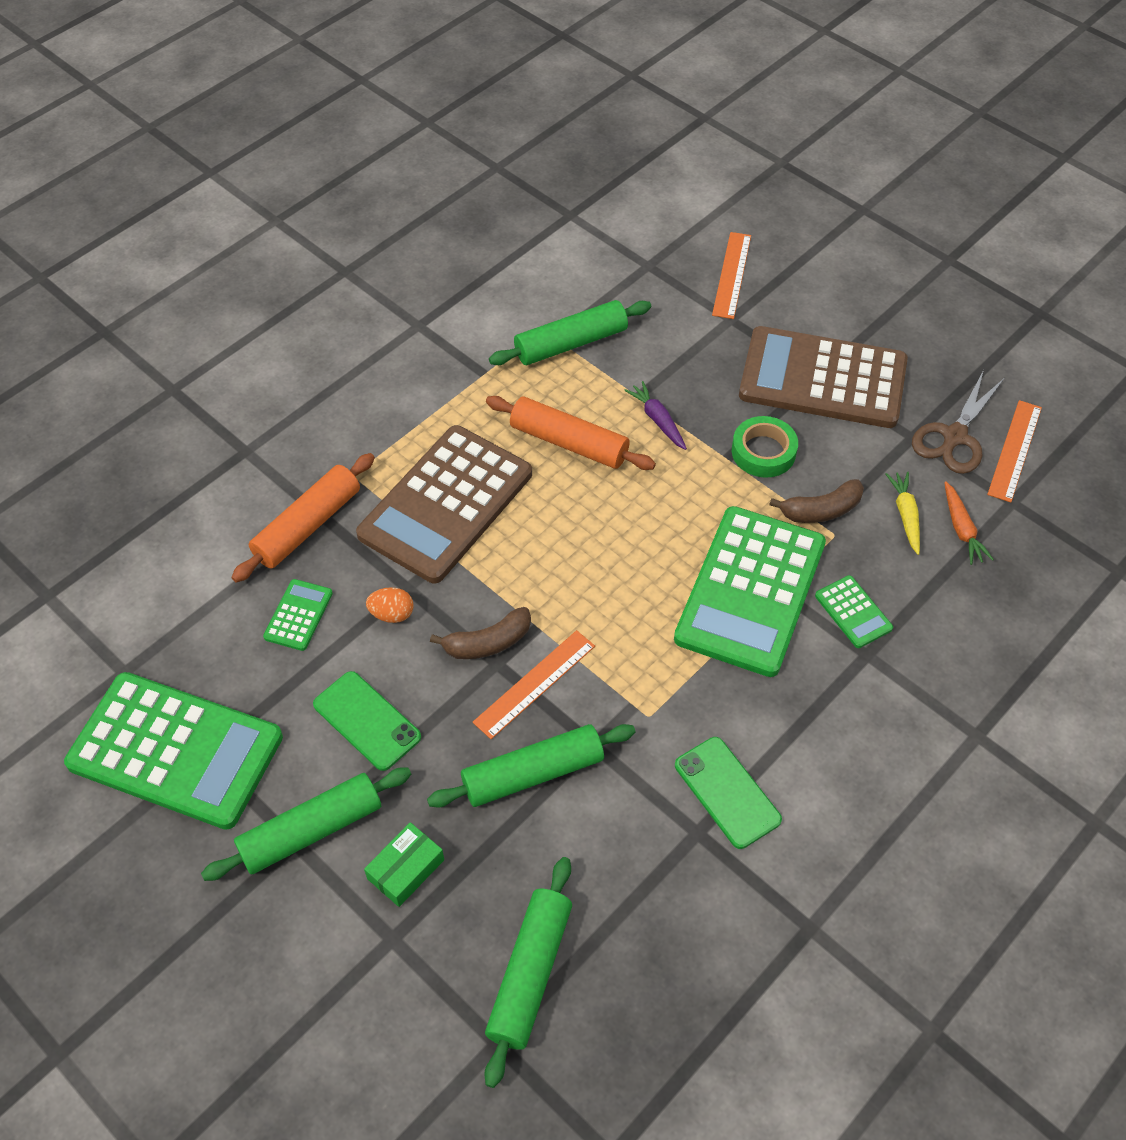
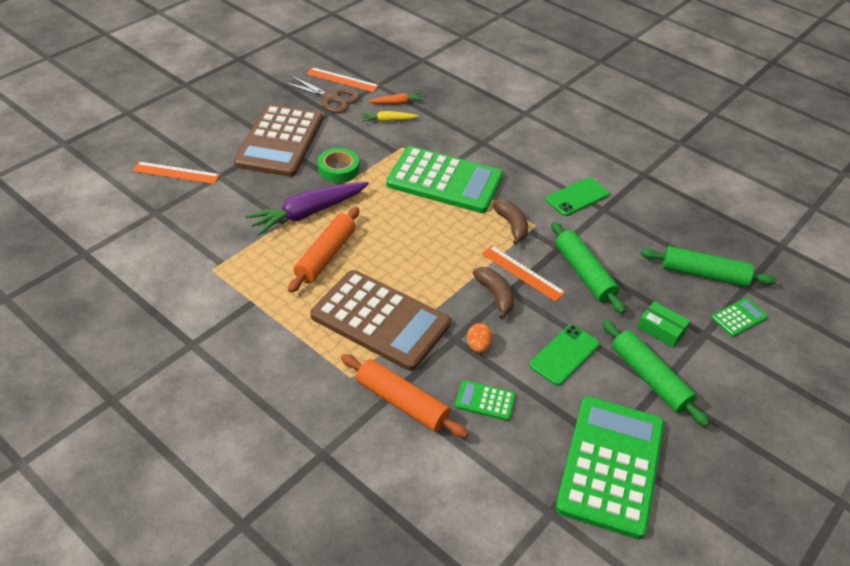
camera: 95 degrees left, 10 degrees down
(571, 343) = (229, 254): green rolling pin -> none
(657, 420) = (308, 213): purple carrot -> purple carrot, size x1.98
(821, 510) = (384, 150): brown banana -> brown banana (511, 225)
(853, 612) = (455, 145): green calculator -> green calculator (739, 317)

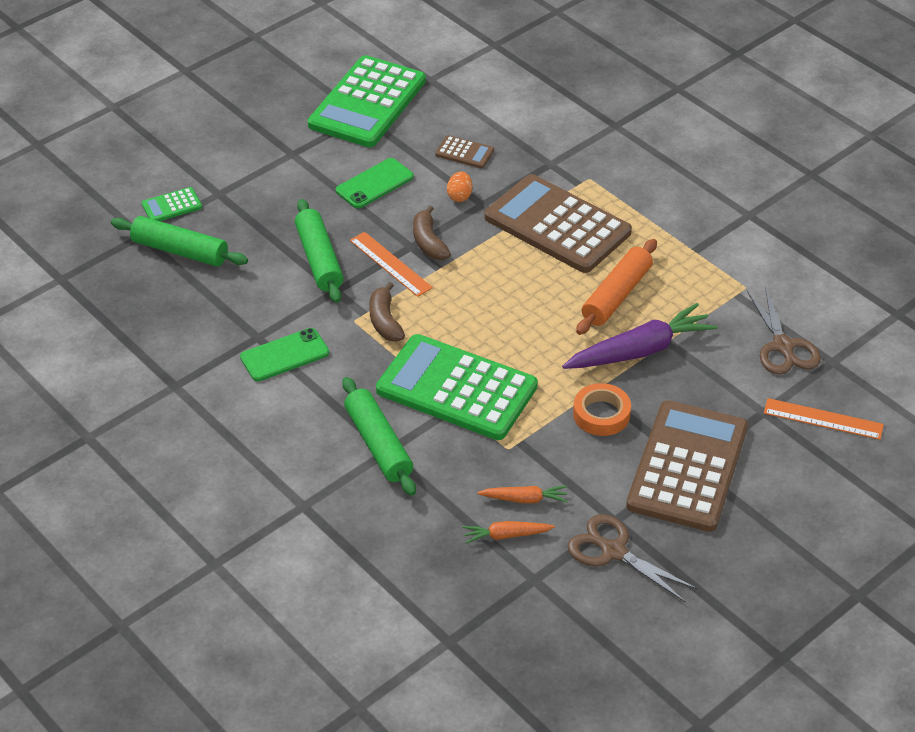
camera: 170 degrees left, 0 degrees up
(192, 221) = (783, 347): none -> brown scissors
(338, 169) = (601, 414): green tape -> orange tape
(342, 80) = (595, 594): orange ruler -> none
(388, 121) = (524, 499): yellow carrot -> orange carrot
(402, 402) = (542, 156): orange rolling pin -> none
(485, 401) = (464, 152): green calculator -> brown calculator
(649, 378) = (299, 160): green rolling pin -> green rolling pin (378, 444)
(661, 329) = (263, 200): green box -> none

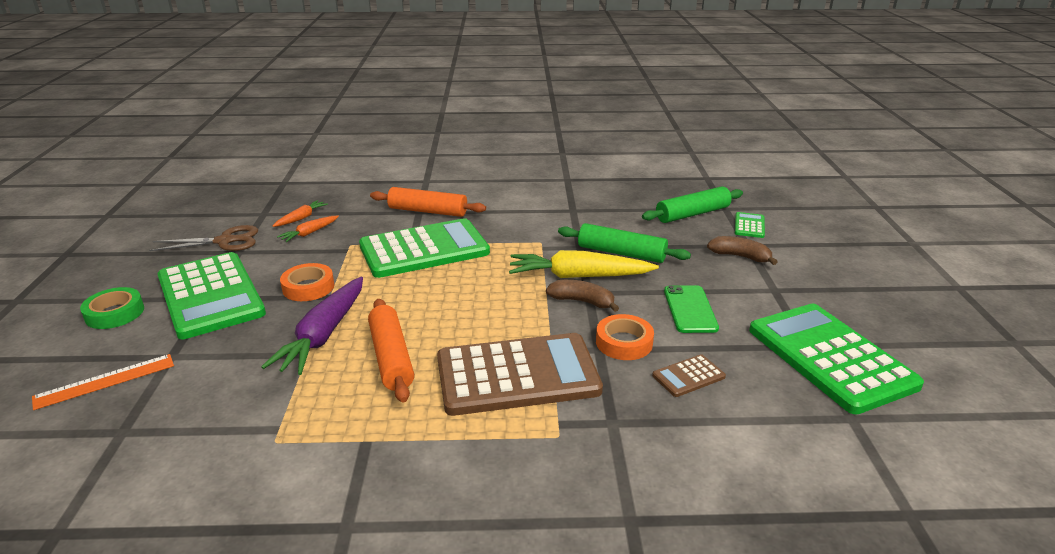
camera: 130 degrees right, 15 degrees down
(284, 355) = (544, 212): green phone -> none
(378, 444) = (428, 211): green rolling pin -> orange rolling pin
(385, 321) = (523, 251): brown banana -> brown banana (740, 256)
(390, 264) = (579, 276): orange ruler -> yellow carrot
(459, 196) = (624, 342): orange egg -> orange tape
(687, 466) = (210, 295): brown calculator -> green calculator
(779, 503) = (115, 313): none -> green tape
(783, 347) = (187, 413): brown scissors -> none

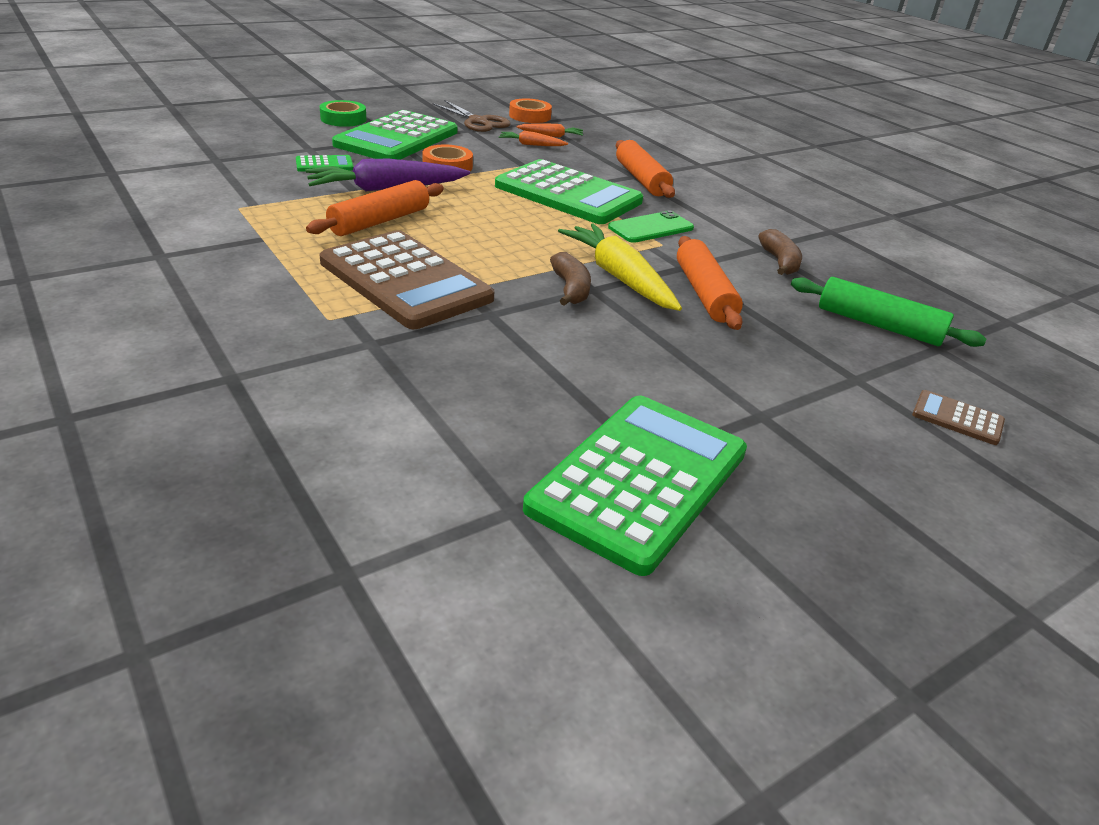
camera: 55 degrees right, 5 degrees up
(105, 381) = (264, 140): orange ruler -> none
(621, 253) = (704, 293): green rolling pin -> orange rolling pin
(624, 342) = (517, 326): orange tape -> orange tape (530, 116)
(688, 376) = (492, 376): brown calculator -> brown calculator (957, 418)
(690, 309) = (633, 357): green phone -> green phone (651, 228)
(740, 256) = (815, 377): brown banana -> brown banana (780, 262)
(749, 226) = (916, 374): green calculator -> green calculator (324, 164)

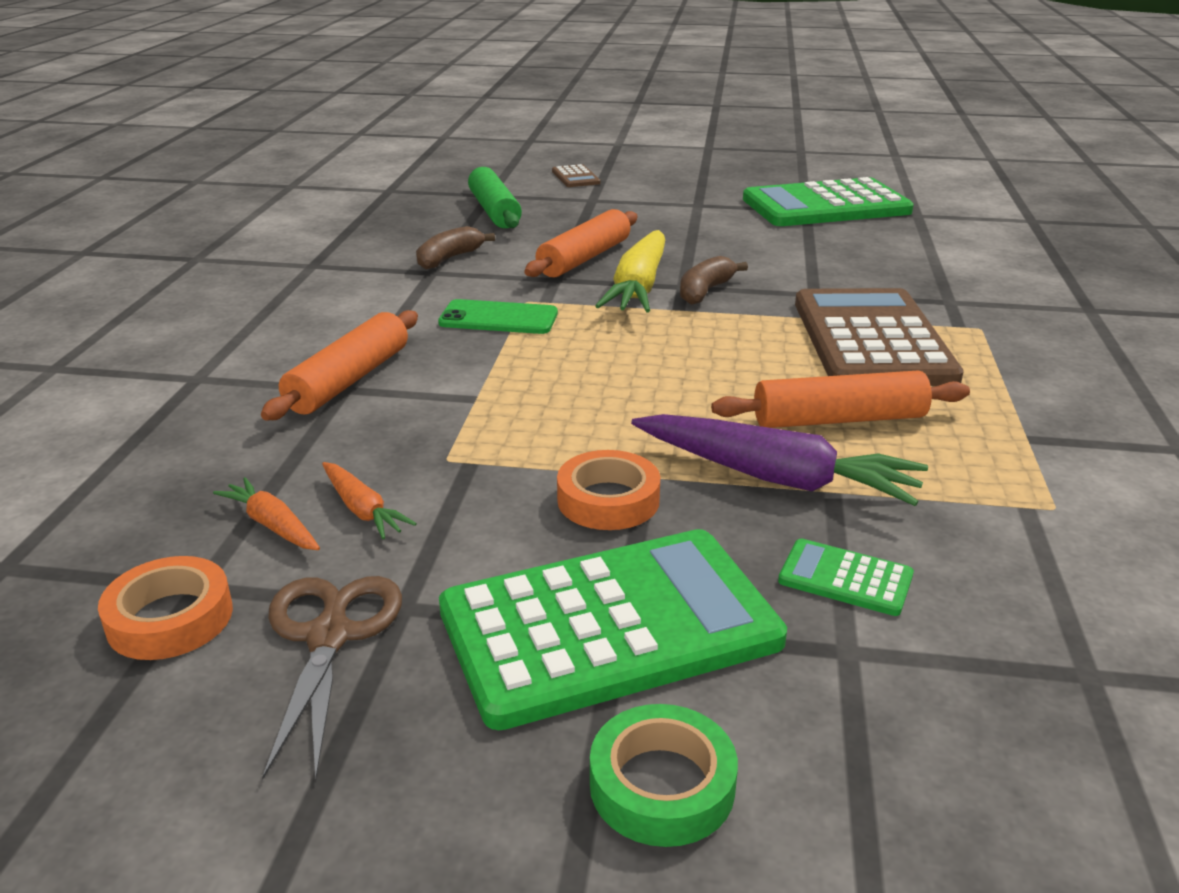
camera: 135 degrees left, 5 degrees down
(568, 194) = (506, 387): green calculator -> none

